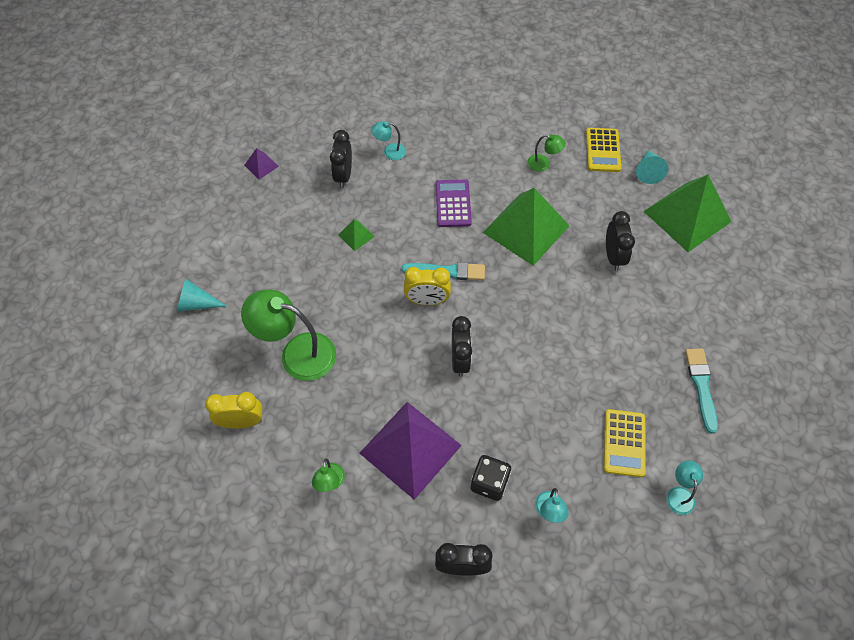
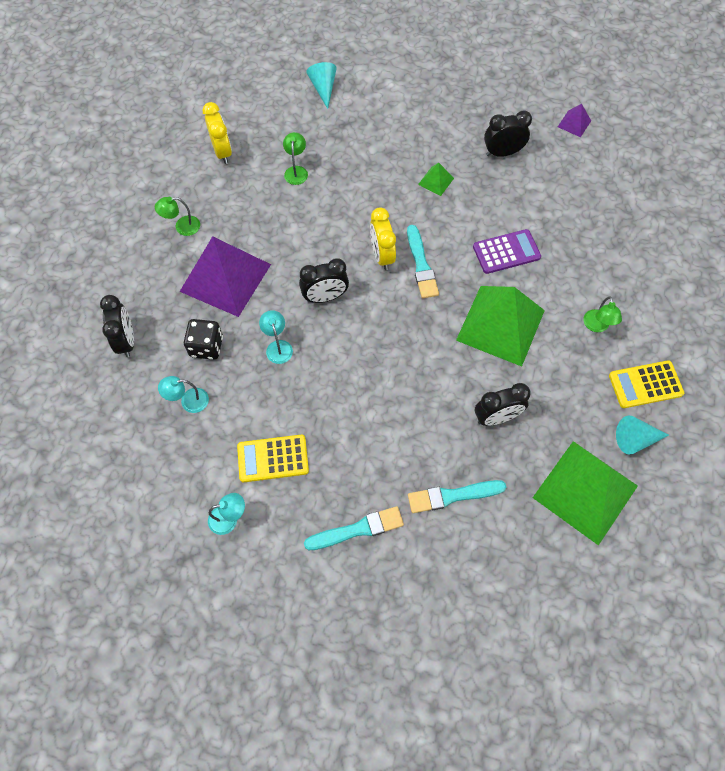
camera: 75 degrees right, 5 degrees up
(261, 165) = (487, 87): purple pyramid -> purple pyramid (574, 123)
(297, 353) = (296, 171): green lamp -> green lamp, size x0.48
(389, 152) = (549, 182): turquoise lamp -> turquoise lamp (278, 346)
(679, 307) = (452, 496): none -> turquoise brush

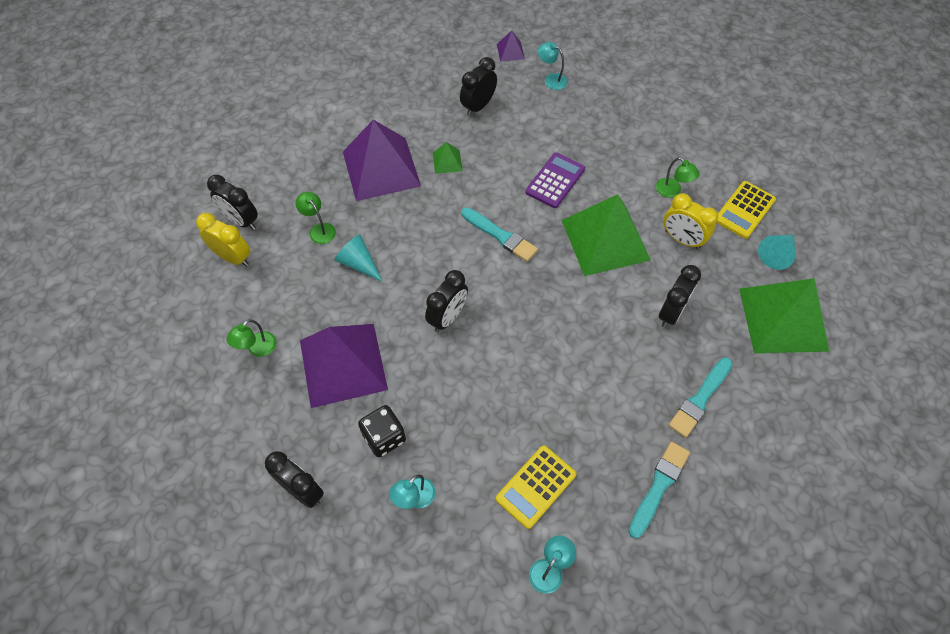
camera: 40 degrees left, 5 degrees down
(250, 129) = (241, 221): none -> black clock
(278, 346) = (447, 389): turquoise lamp -> turquoise lamp (551, 79)
(323, 88) = (277, 145): turquoise cone -> turquoise cone (358, 263)
(381, 154) = (381, 168): none -> purple pyramid
(382, 255) = (461, 250): yellow clock -> yellow clock (682, 239)

